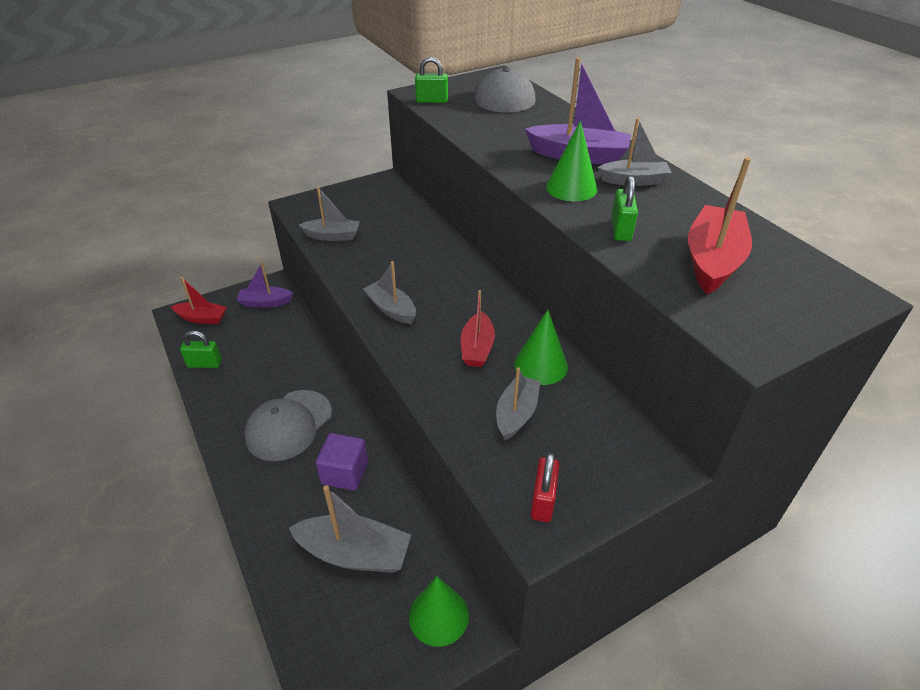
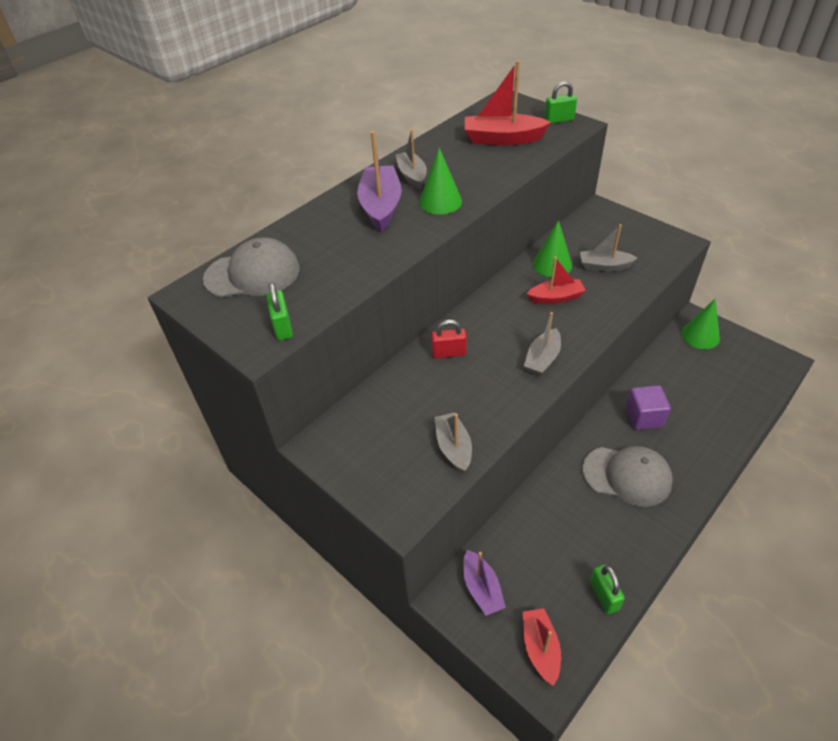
camera: 105 degrees left, 5 degrees up
(354, 553) = (697, 387): grey boat -> none
(543, 501) = (659, 244): red padlock -> red padlock (449, 353)
(620, 230) = (489, 173): green padlock -> green padlock (559, 120)

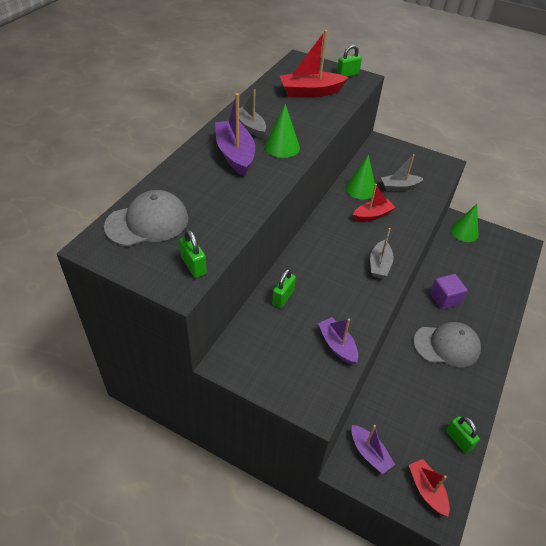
camera: 20 degrees left, 0 degrees up
(408, 382) = (283, 297): none -> green padlock
(449, 353) = (306, 269): red padlock -> none
(453, 447) = (337, 345): grey boat -> purple boat

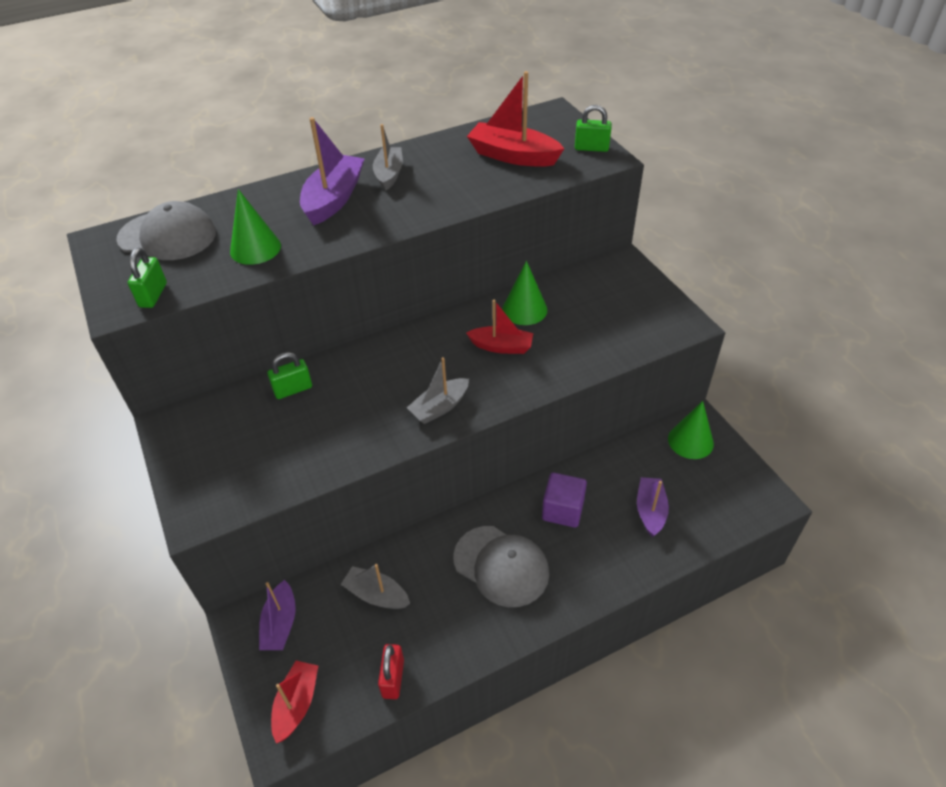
camera: 40 degrees right, 0 degrees up
(282, 147) = (394, 208): green cone -> green cone (255, 248)
(337, 345) = (288, 468): purple boat -> purple boat (650, 511)
(399, 187) = (579, 327): grey boat -> grey boat (376, 595)
(458, 439) = (393, 678): green padlock -> red padlock

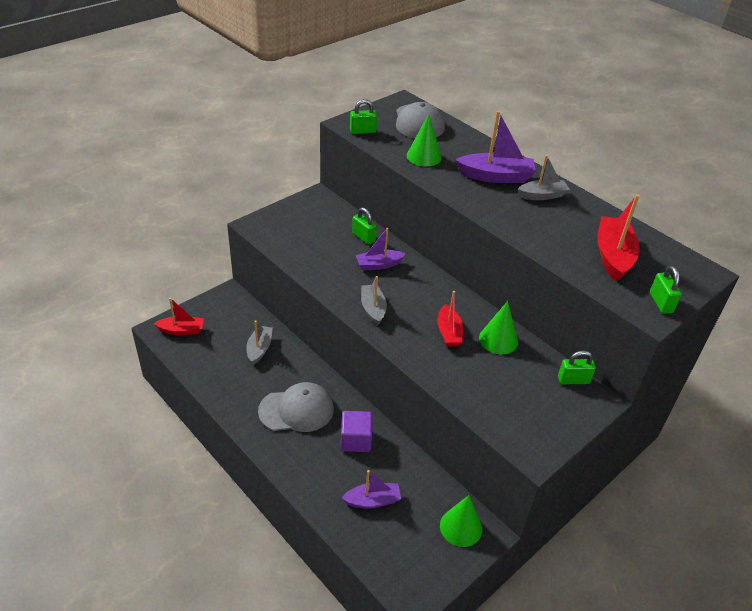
camera: 70 degrees right, 5 degrees down
(280, 624) = (231, 310): purple boat -> purple boat (378, 265)
(393, 678) = (203, 369): red padlock -> none
(440, 407) = (373, 309): grey boat -> grey boat turned 45 degrees clockwise
(501, 566) = (296, 410): grey cap -> grey cap turned 120 degrees counterclockwise
(595, 271) = (573, 380): none -> green padlock

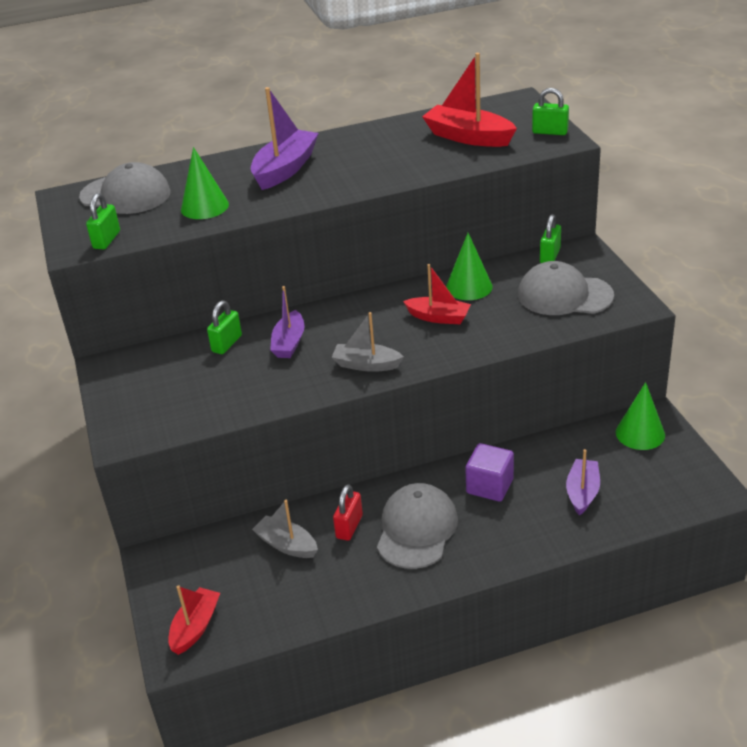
camera: 60 degrees left, 5 degrees down
(286, 374) = (349, 526): none -> red padlock
(363, 237) = (227, 344): green padlock -> green padlock turned 45 degrees counterclockwise
(521, 402) = (564, 295): none -> grey cap
(542, 195) = (342, 150): grey boat -> none

